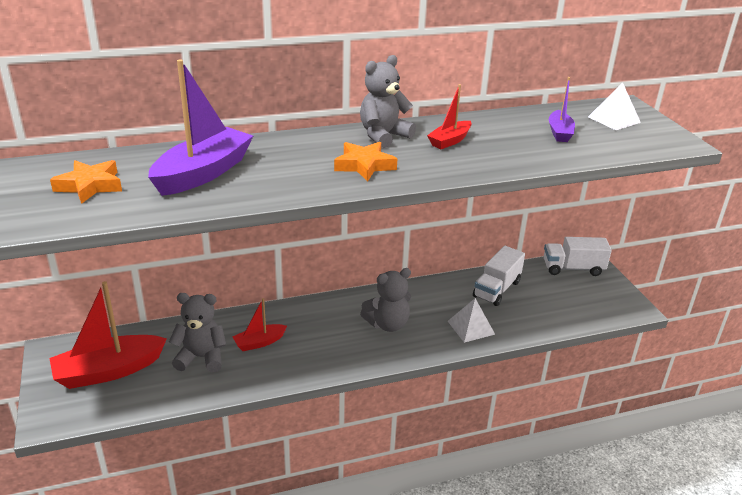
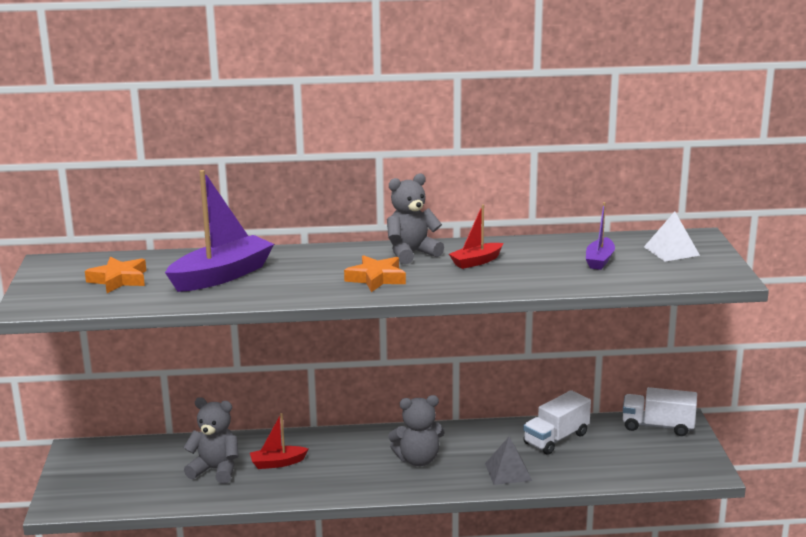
camera: 15 degrees right, 10 degrees down
(108, 371) = (124, 472): red boat -> none
(471, 327) = (508, 472): white pyramid -> grey pyramid

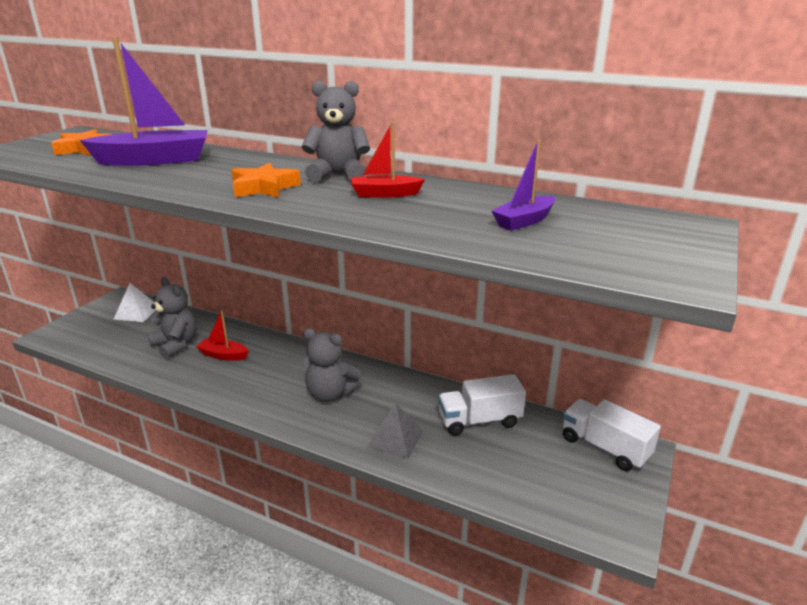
camera: 30 degrees right, 5 degrees up
(671, 251) = (635, 231): white pyramid -> white pyramid (137, 312)

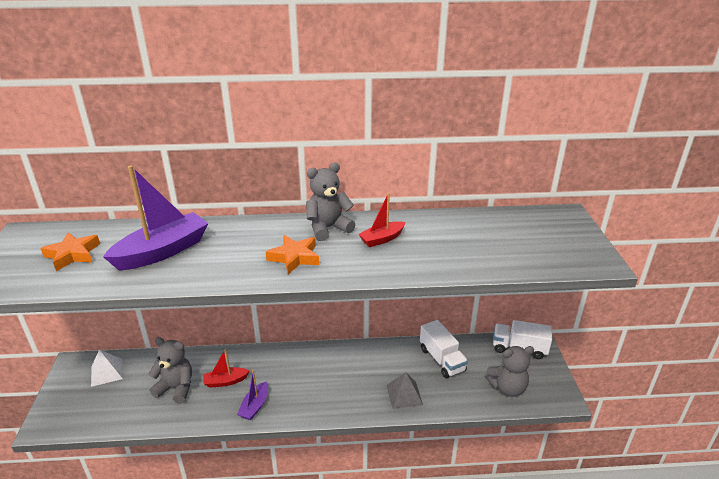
camera: 30 degrees left, 5 degrees up
(330, 394) = (334, 380): grey teddy bear -> grey teddy bear (507, 388)
(479, 420) = (442, 360): white truck -> white truck turned 75 degrees counterclockwise
(524, 221) = (486, 240): purple boat -> purple boat (254, 406)

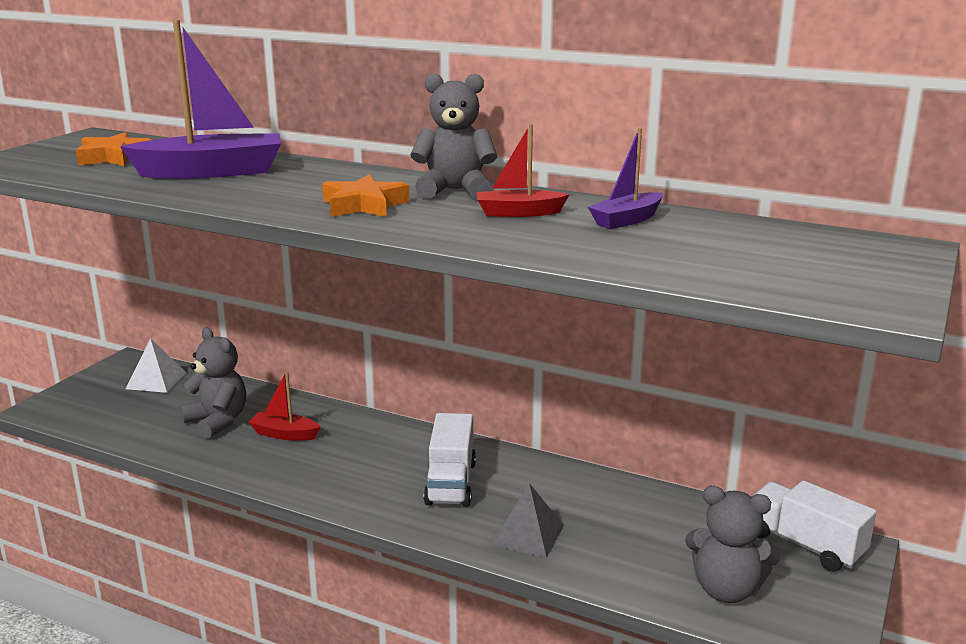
camera: 30 degrees right, 10 degrees down
(254, 406) = (294, 473): purple boat -> purple boat (626, 220)
(442, 360) = (638, 513): white truck -> white truck (450, 483)

